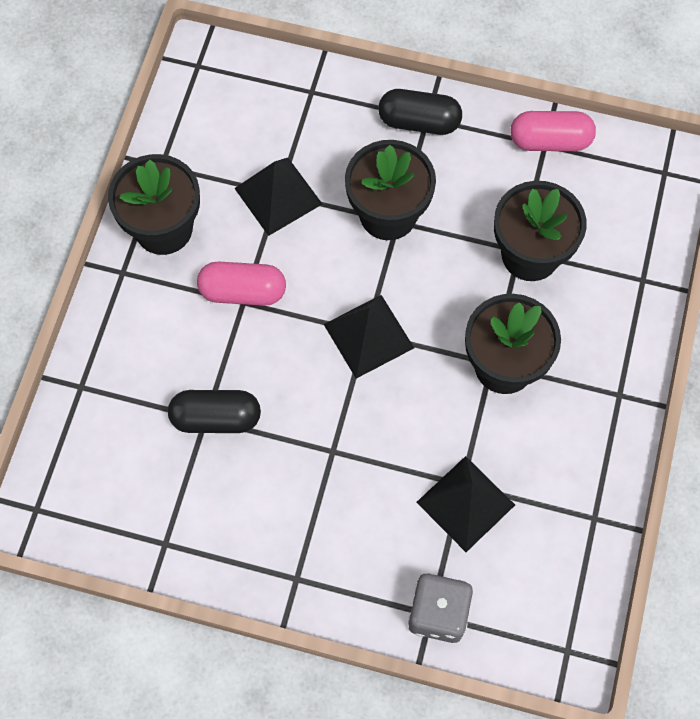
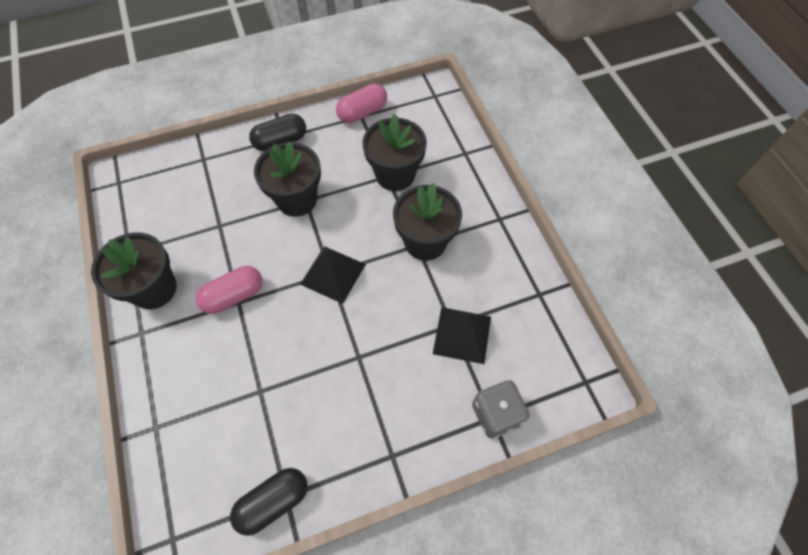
camera: 35 degrees left, 5 degrees down
(216, 418) = (267, 386): black capsule -> black capsule (273, 502)
(278, 196) = (220, 227): black pyramid -> none

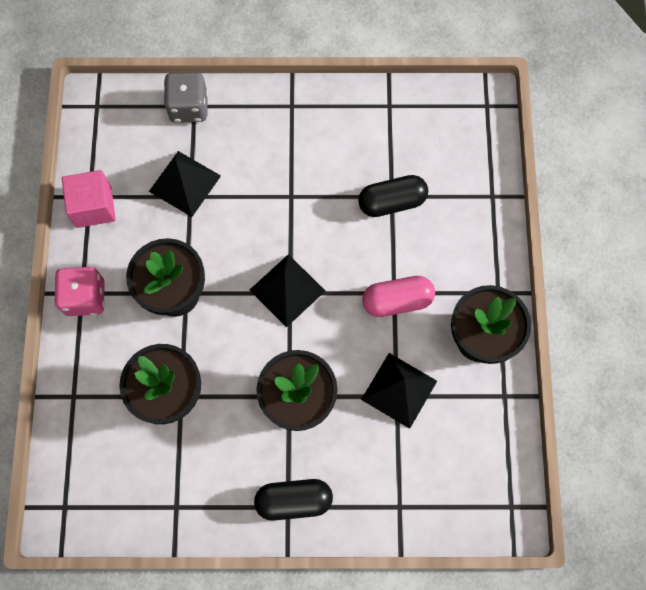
camera: 160 degrees left, 10 degrees up
(218, 230) = (399, 390): none -> black pyramid
(273, 502) = (400, 105): black capsule -> black capsule (392, 202)
(362, 112) = (172, 512): pink capsule -> none
(494, 216) = (85, 297): none -> pink dice
(530, 287) = (94, 207): none -> pink cube

